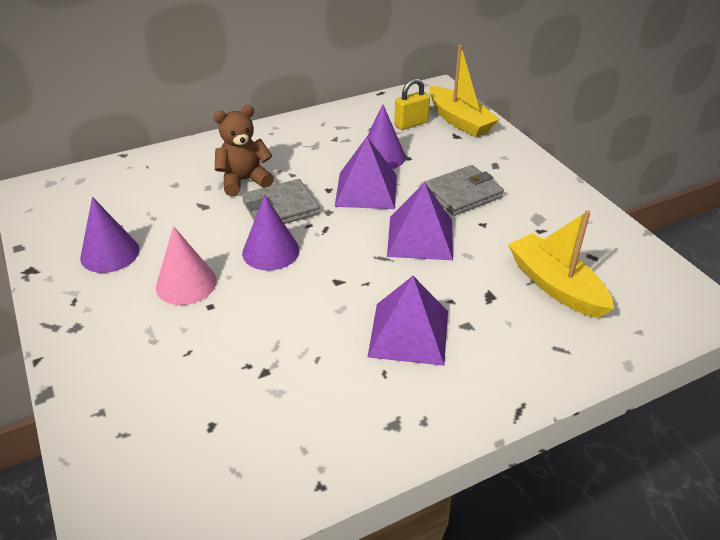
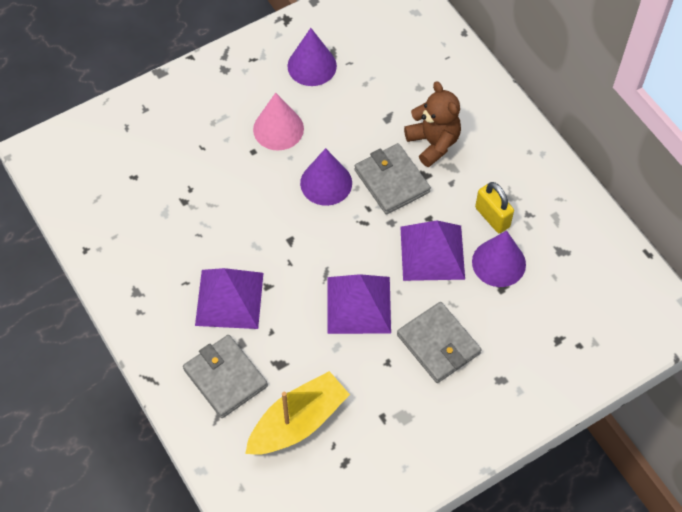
camera: 85 degrees right, 20 degrees up
(411, 124) = (576, 290): yellow padlock -> yellow padlock (492, 217)
(459, 120) = (595, 344): yellow boat -> none
(510, 340) = (225, 378): none -> grey wallet

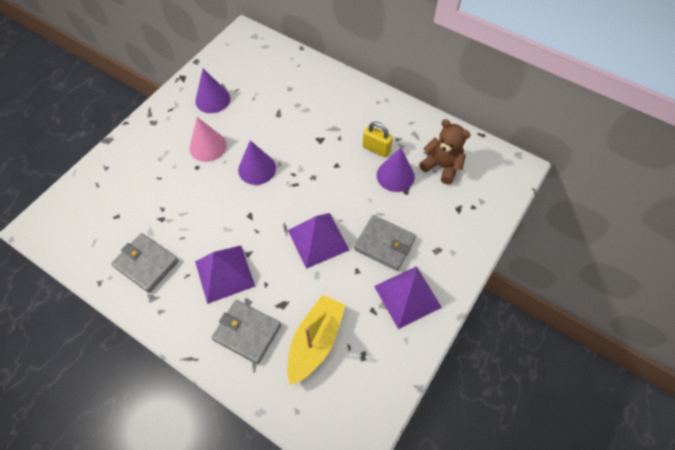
camera: 25 degrees left, 0 degrees up
(392, 181) = (300, 151): grey wallet -> grey wallet (146, 264)
(432, 252) = (350, 186): purple pyramid -> purple pyramid (407, 296)
(433, 143) = (315, 118): brown teddy bear -> brown teddy bear (441, 166)

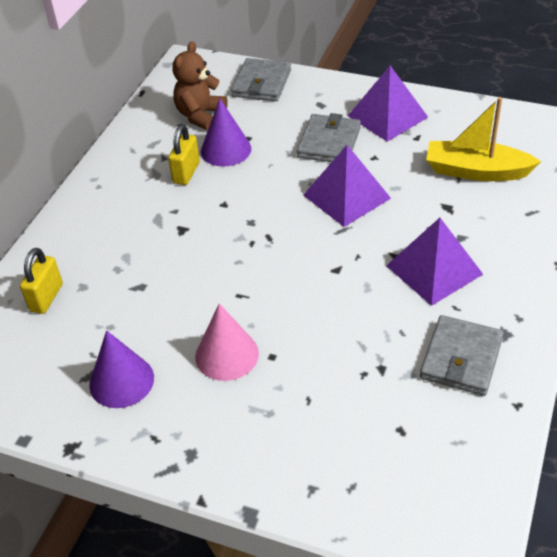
camera: 100 degrees left, 15 degrees down
(247, 332) = (498, 227): grey wallet -> grey wallet (261, 83)
(257, 169) = (254, 283): purple cone -> none
(287, 73) = (46, 297): none -> yellow padlock

